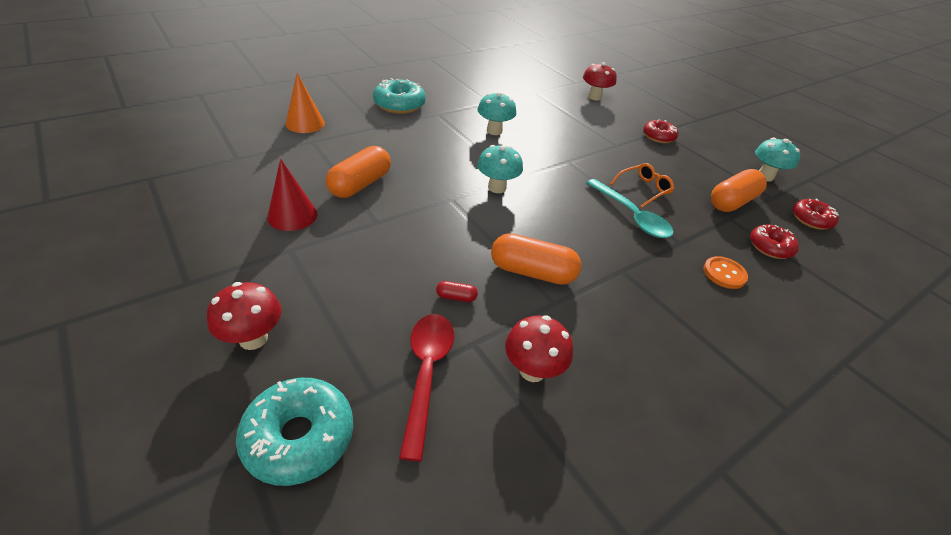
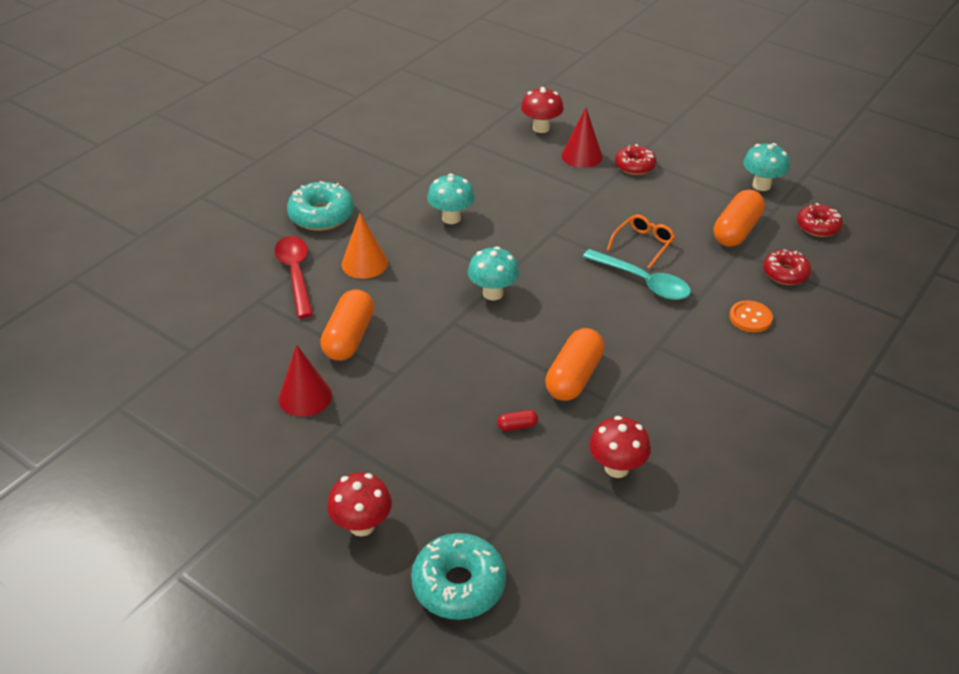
camera: 15 degrees left, 0 degrees up
(305, 123) = (231, 279): orange cone -> orange cone (364, 263)
(426, 373) = (530, 501): red spoon -> red spoon (296, 274)
(532, 272) = (574, 377): orange capsule -> orange capsule turned 60 degrees counterclockwise
(618, 120) = (582, 156): none -> red cone

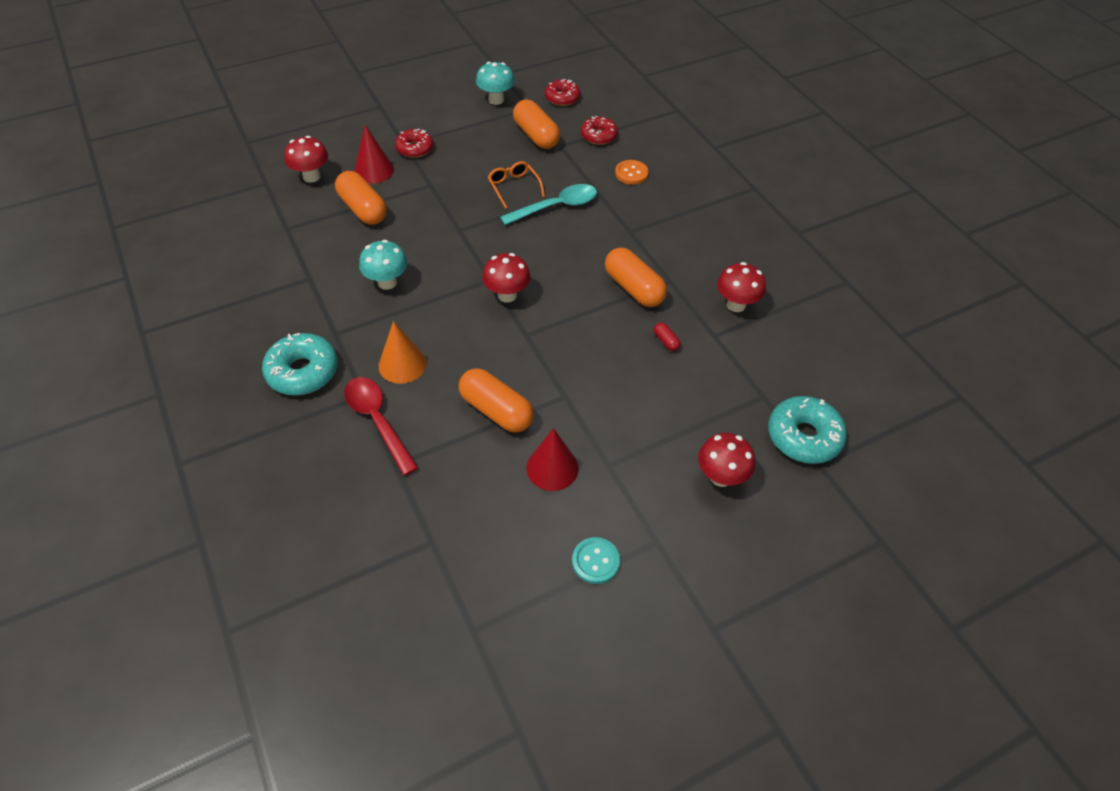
camera: 65 degrees left, 10 degrees up
(217, 461) = (595, 561): none -> turquoise button
(296, 274) = (378, 421): red spoon -> red spoon turned 45 degrees clockwise
(493, 293) = (507, 295): turquoise mushroom -> red mushroom
(517, 426) = (666, 341): red capsule -> red capsule turned 45 degrees counterclockwise
(527, 170) = (363, 209): none -> orange capsule

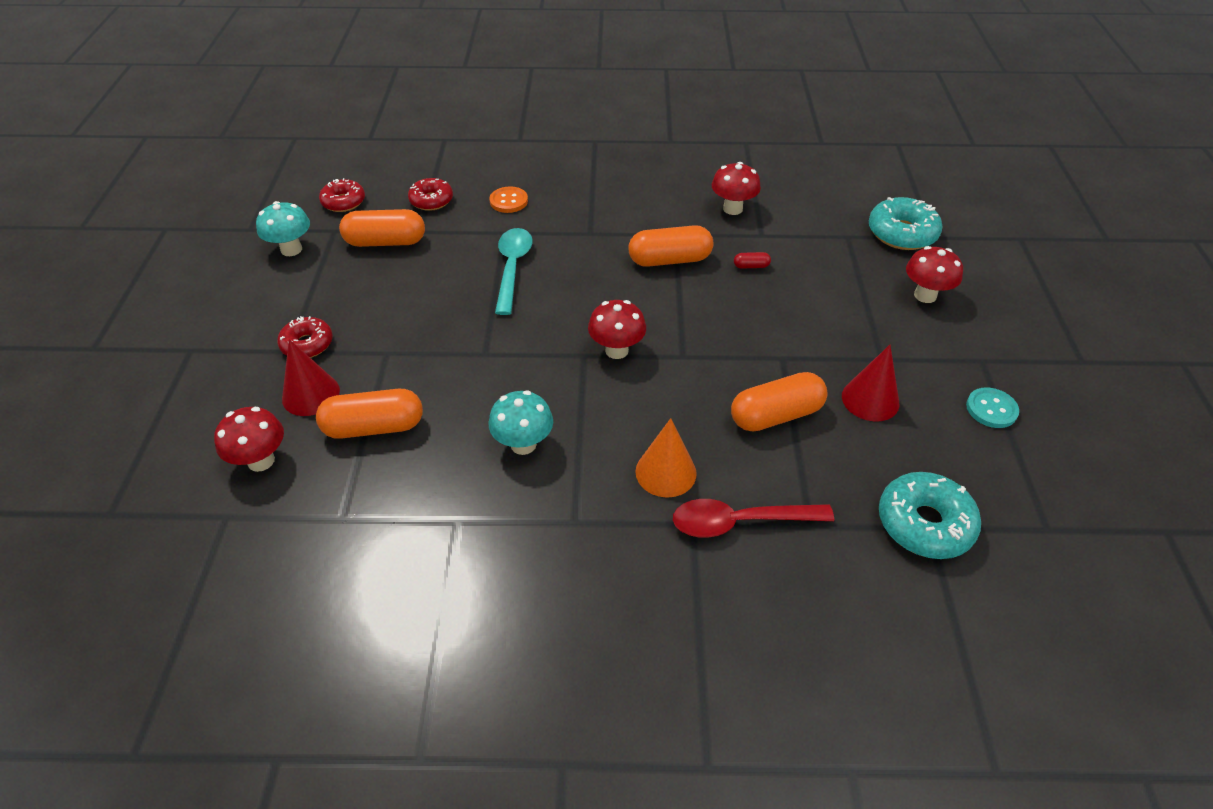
camera: 60 degrees left, 5 degrees down
(303, 371) = (620, 574): turquoise donut -> turquoise donut (924, 523)
(514, 187) = (454, 287): orange glasses -> none

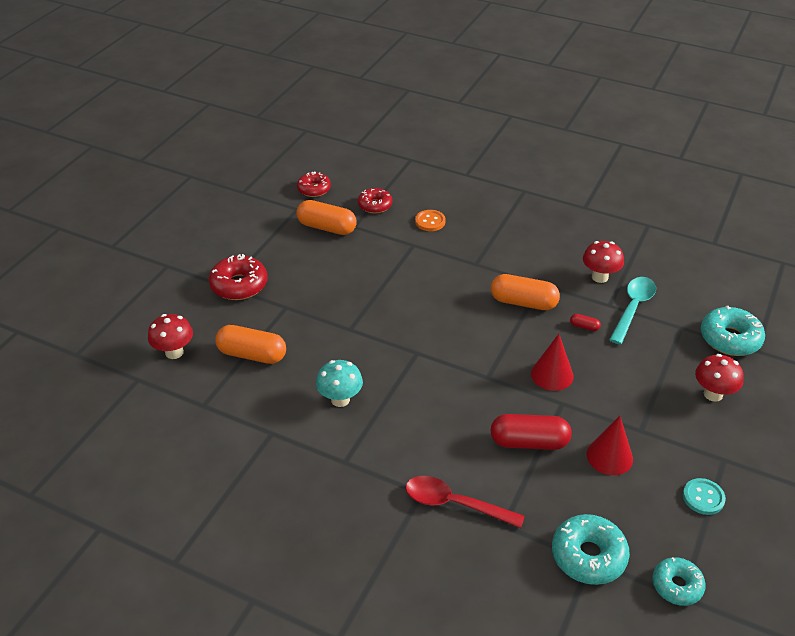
camera: 25 degrees right, 5 degrees down
(291, 249) = (262, 215): turquoise mushroom -> none
(307, 344) = (239, 285): red donut -> red donut, size x1.52
(311, 394) = (224, 320): red cone -> red cone (552, 374)
(512, 268) = (403, 273): turquoise spoon -> turquoise spoon (633, 308)
(616, 350) = (442, 357): red mushroom -> none
(665, 472) = (424, 452): orange cone -> none
(776, 415) = (529, 442): orange capsule -> red capsule
(1034, 519) = (677, 586): none -> turquoise donut

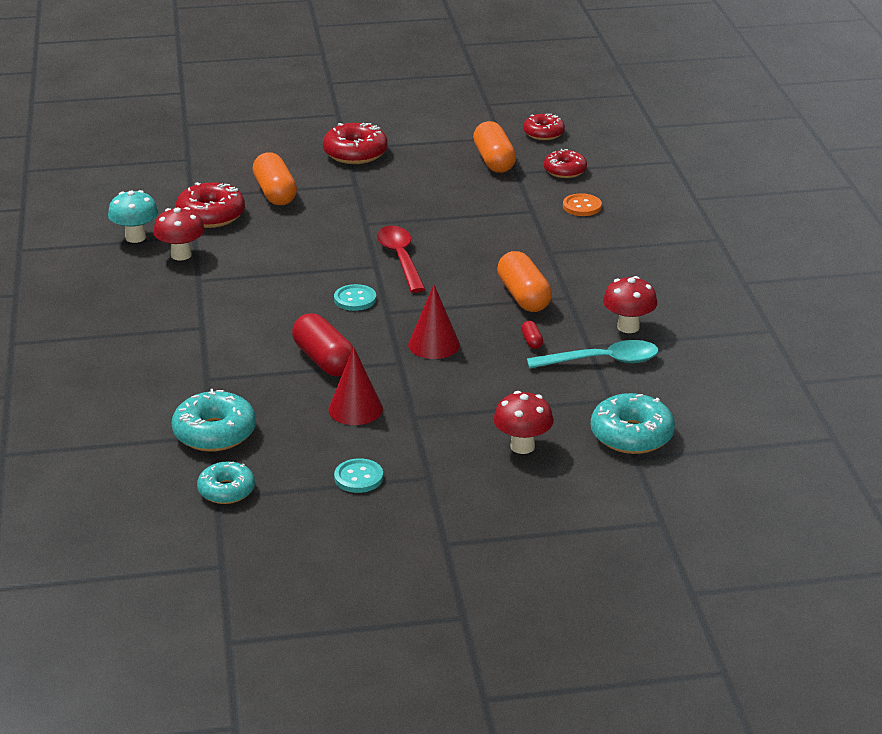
camera: 55 degrees right, 10 degrees down
(174, 352) = (236, 160): red mushroom -> red mushroom (181, 255)
(248, 407) = (211, 215): none -> red donut
(340, 399) = (269, 251): turquoise mushroom -> turquoise mushroom (135, 237)
(455, 385) = (355, 299): none -> turquoise button
(455, 504) = (206, 347): red spoon -> red spoon (400, 259)

